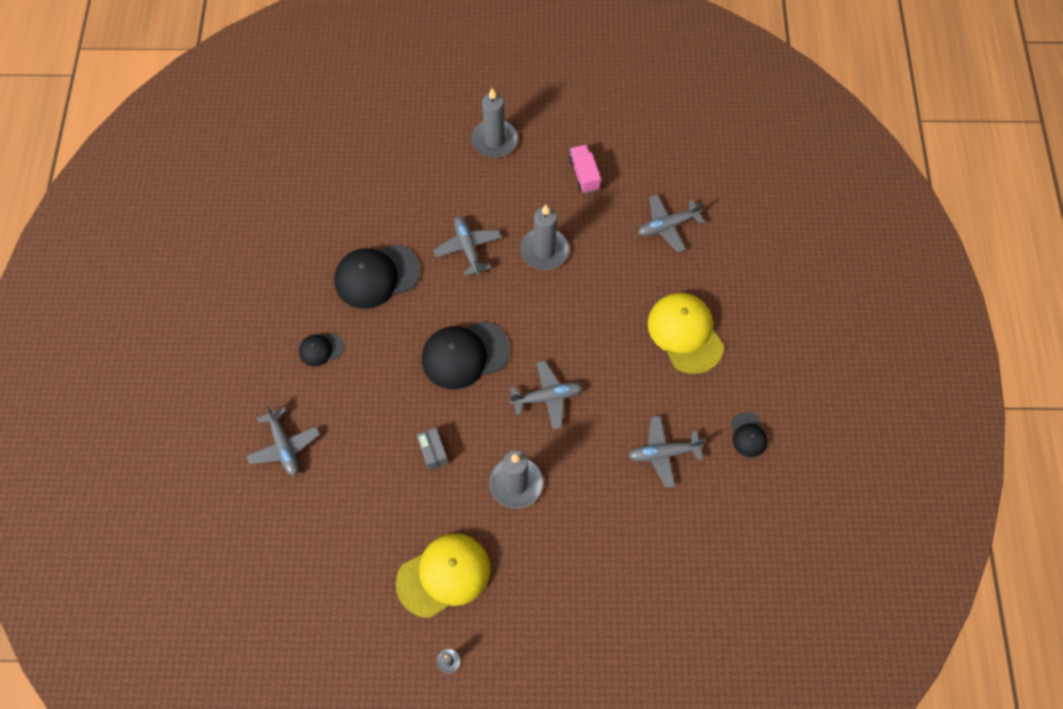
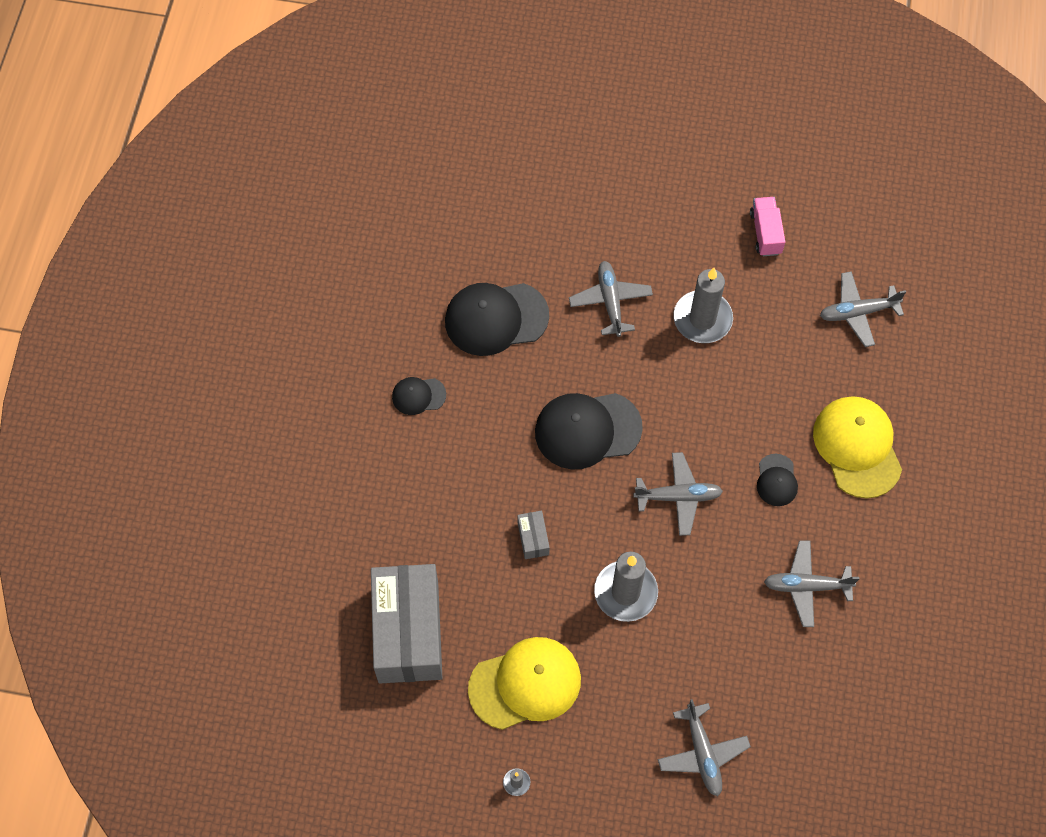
camera: 10 degrees right, 0 degrees up
(284, 446) = (360, 503): grey plane -> grey plane (702, 753)
(339, 548) = (408, 632): none -> grey box
(494, 140) = (662, 173): grey candle -> none
(748, 435) = (913, 581): black cap -> black cap (776, 480)

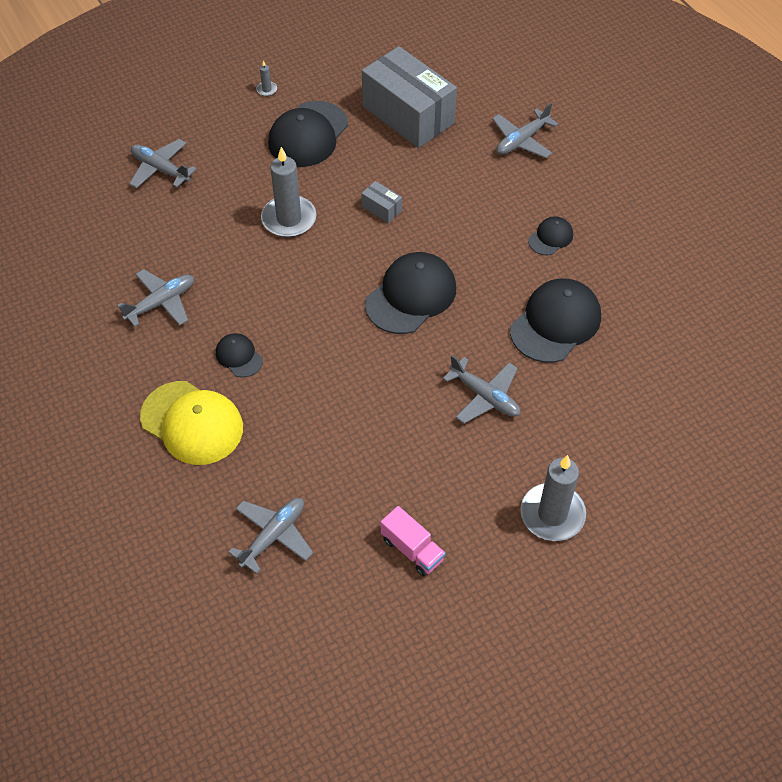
camera: 140 degrees right, 10 degrees down
(525, 684) = (308, 134): yellow cap -> black cap
(678, 496) = (304, 297): grey plane -> grey plane (522, 140)
(702, 319) = (400, 435): grey candle -> grey candle (552, 514)

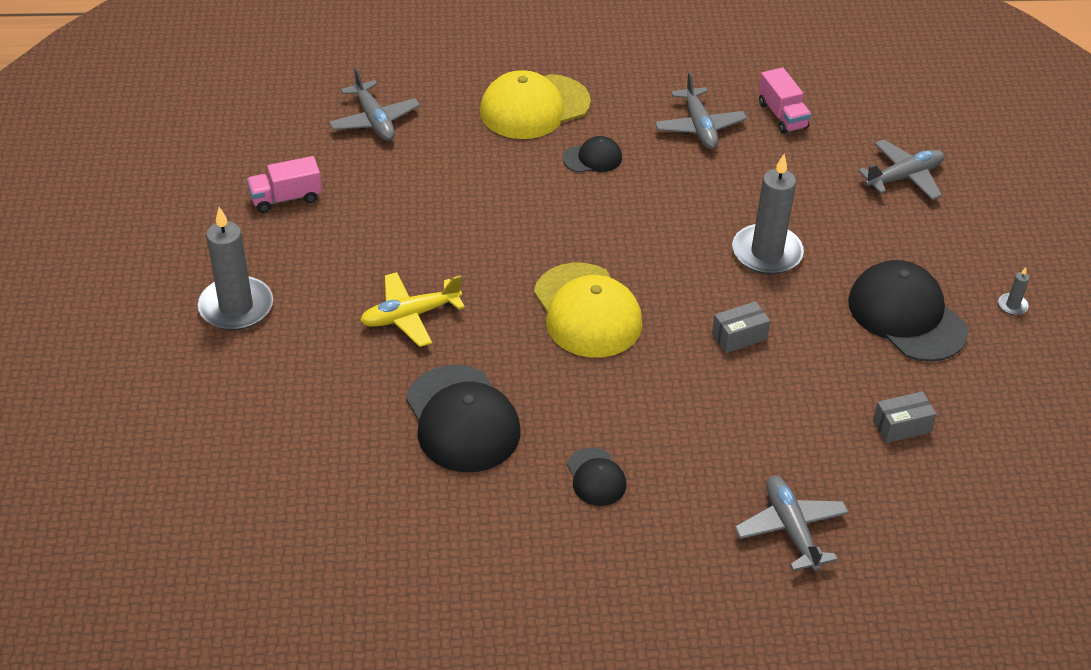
camera: 115 degrees right, 10 degrees down
(119, 257) = (782, 115): none -> pink truck
(408, 115) = (901, 426): grey box -> grey box, size x0.40
(411, 296) = (587, 311): black cap -> yellow cap
(485, 396) = (410, 316): grey plane -> yellow plane

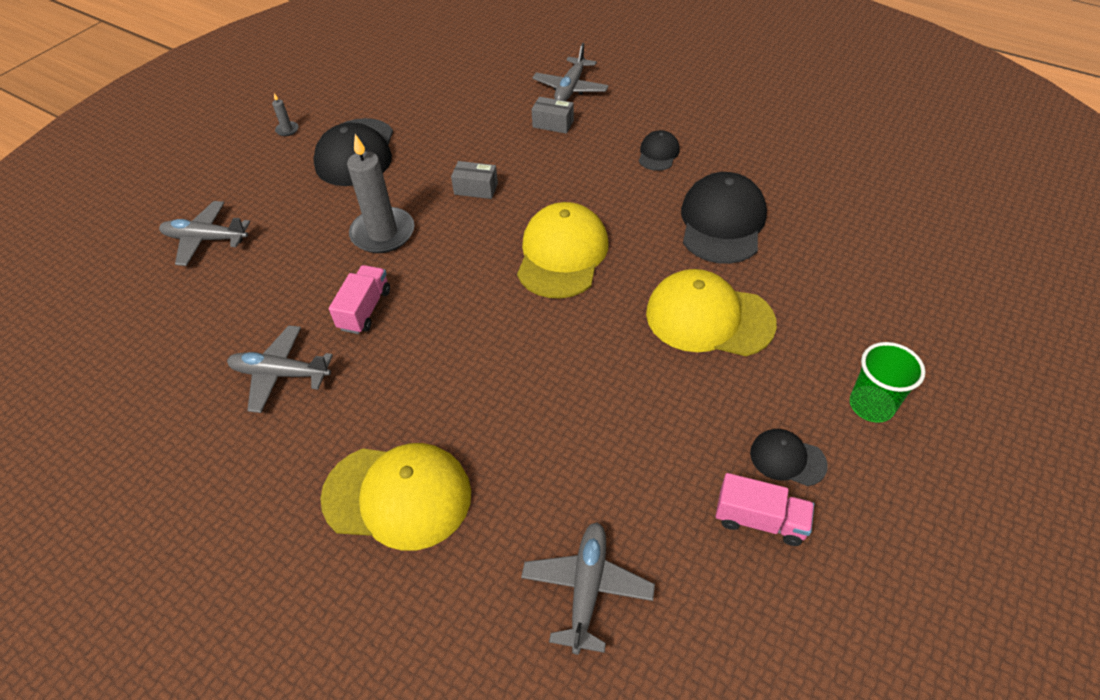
camera: 140 degrees left, 5 degrees up
(236, 307) = (871, 405): grey candle -> green cup
(410, 316) = (709, 318): yellow plane -> yellow cap
(592, 158) = (411, 393): black cap -> black cap (787, 459)
(699, 127) = (280, 374): grey plane -> grey plane turned 105 degrees counterclockwise
(782, 115) = (200, 345): pink truck -> pink truck (365, 309)
(901, 426) = (447, 104): grey box -> grey box (553, 124)

